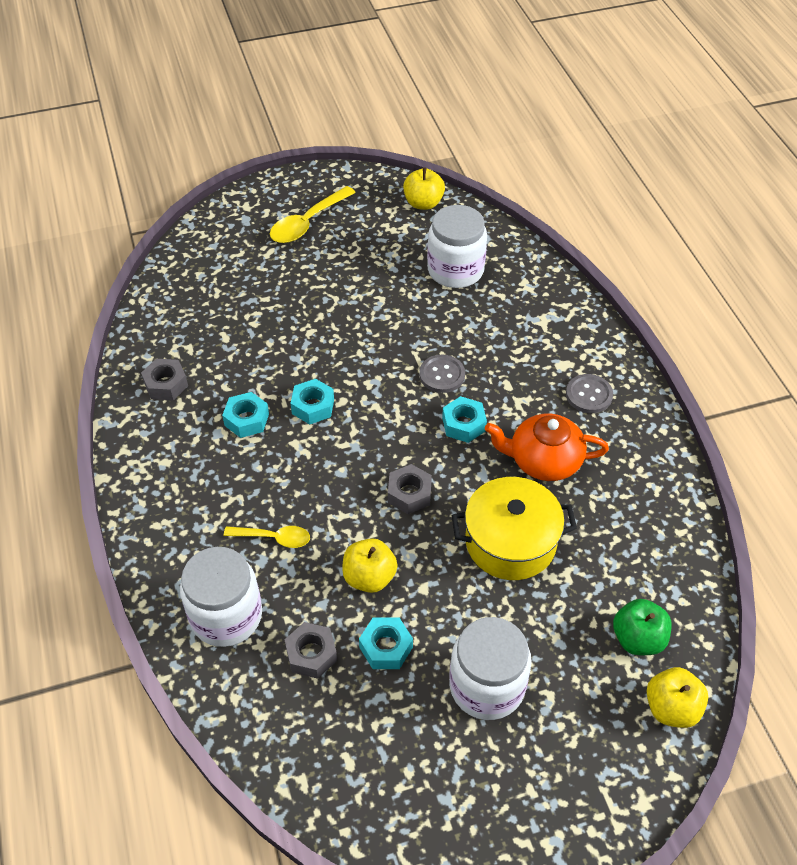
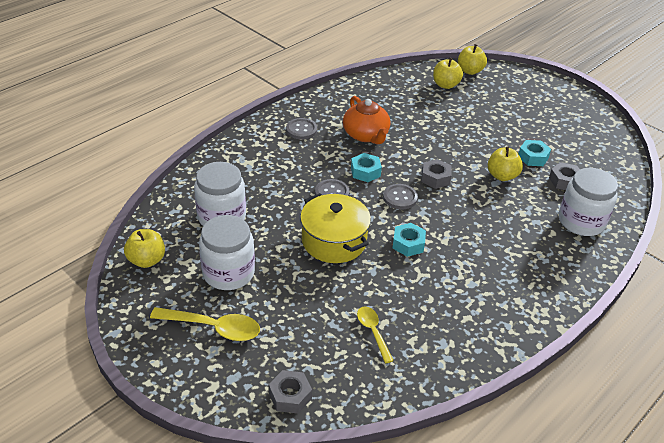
camera: 120 degrees left, 10 degrees down
(166, 384) = (457, 335): grey nut -> grey nut (290, 396)
(247, 420) = (448, 273): turquoise nut -> none
(274, 538) = (518, 222): yellow spoon -> yellow spoon (373, 332)
(394, 436) = (400, 197): none -> grey button
(487, 686) = (516, 121): white jar -> white jar (228, 273)
(510, 542) = (431, 133): yellow pot -> yellow pot (334, 241)
(638, 639) = (445, 85): green apple -> yellow apple

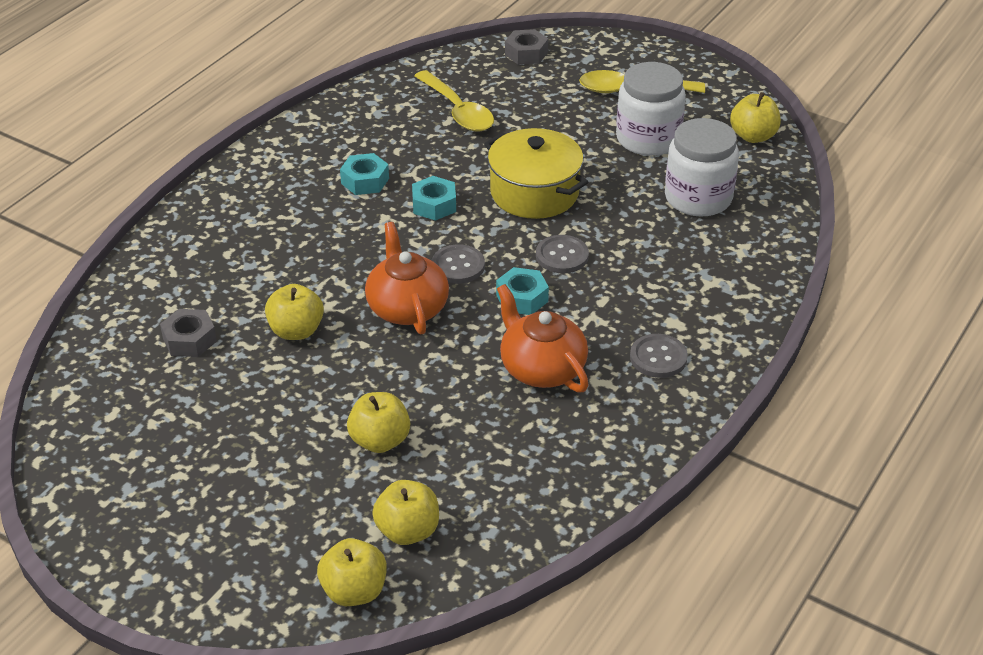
camera: 170 degrees right, 0 degrees up
(373, 332) = (458, 111): yellow spoon -> yellow spoon, size x1.60
(435, 178) = (407, 307): grey nut -> orange teapot
(456, 118) = (380, 441): none -> yellow apple
(533, 157) = (237, 377): turquoise nut -> turquoise nut (365, 181)
(581, 221) = (179, 276): white jar -> none

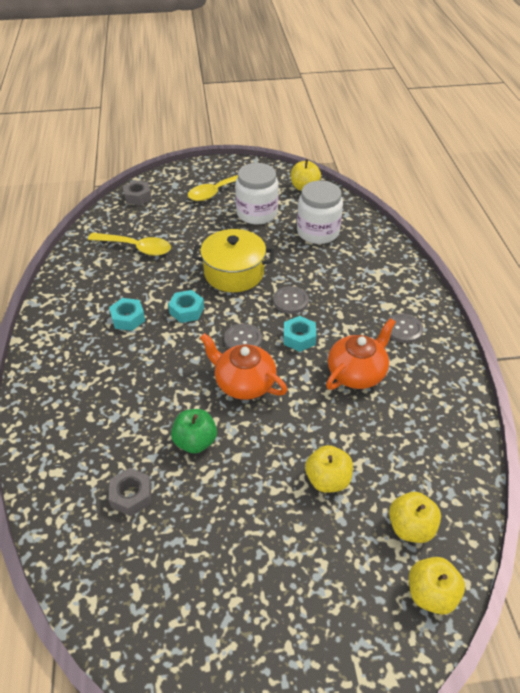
camera: 40 degrees left, 5 degrees up
(296, 331) = (195, 441): yellow apple -> green apple
(541, 368) = (357, 372): orange teapot -> orange teapot turned 120 degrees clockwise

